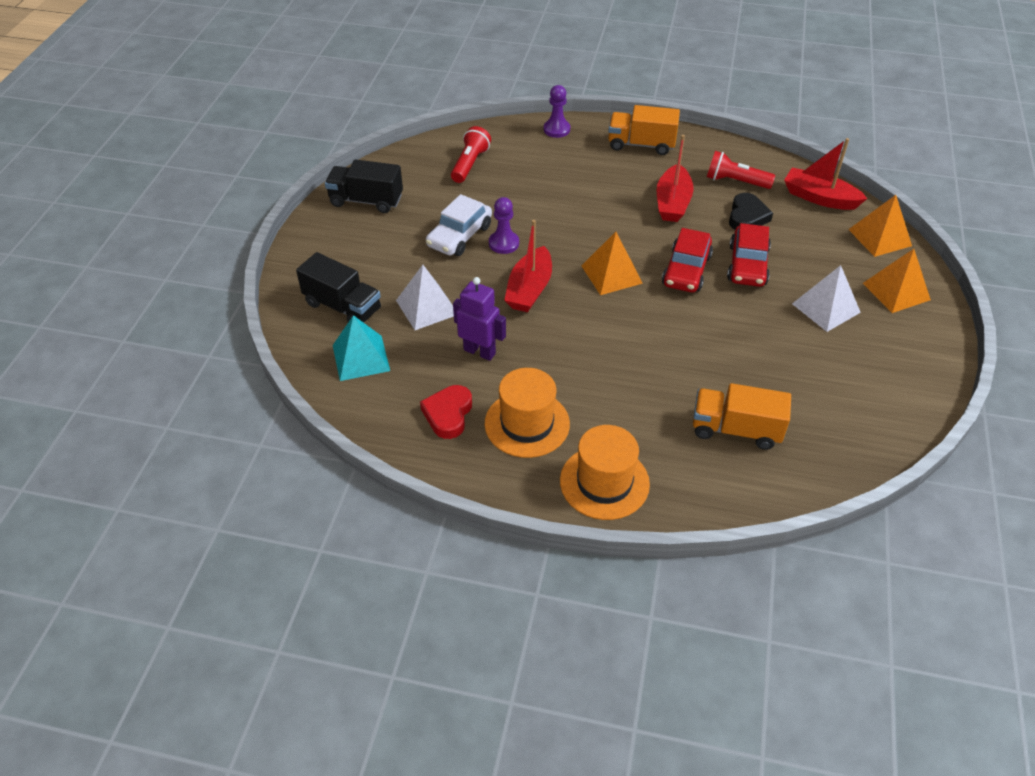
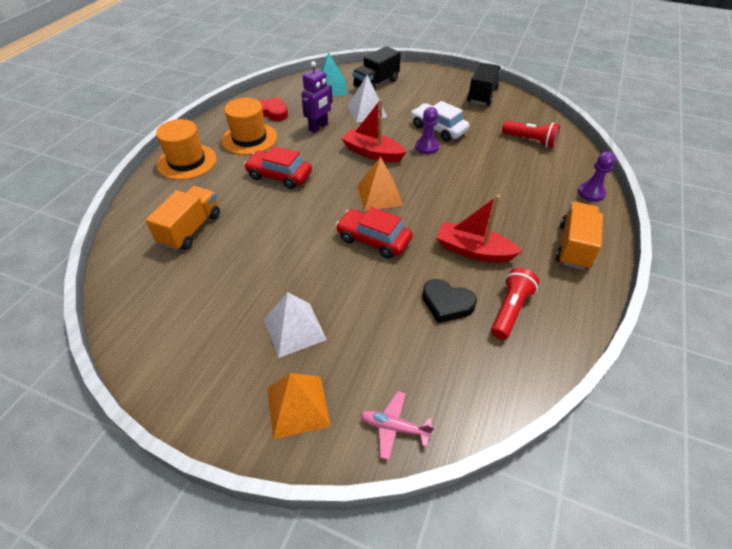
camera: 100 degrees right, 0 degrees up
(747, 265) = (371, 284): red car -> red car (279, 176)
(819, 198) = (478, 385): red boat -> none
(880, 237) = (394, 427): orange pyramid -> pink plane

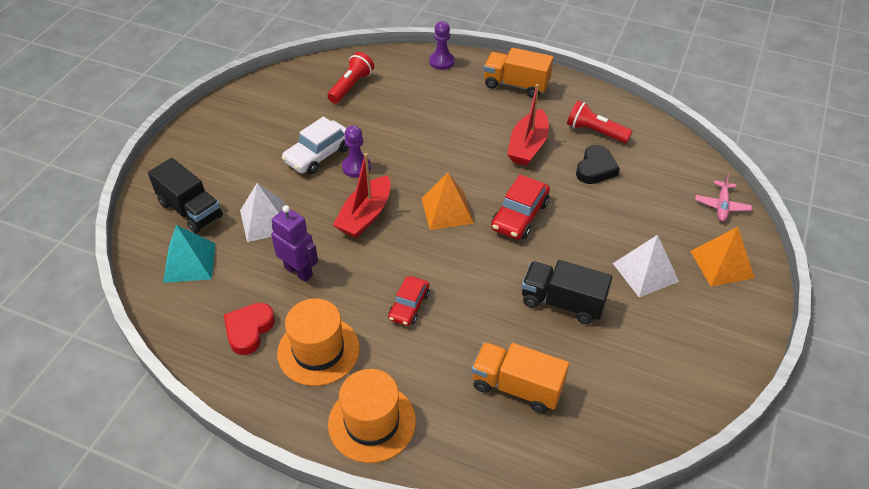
camera: 90 degrees left, 0 degrees up
(279, 176) = (409, 306): red car -> red car, size x0.67
(482, 95) = (246, 111): black truck -> black truck (562, 302)

